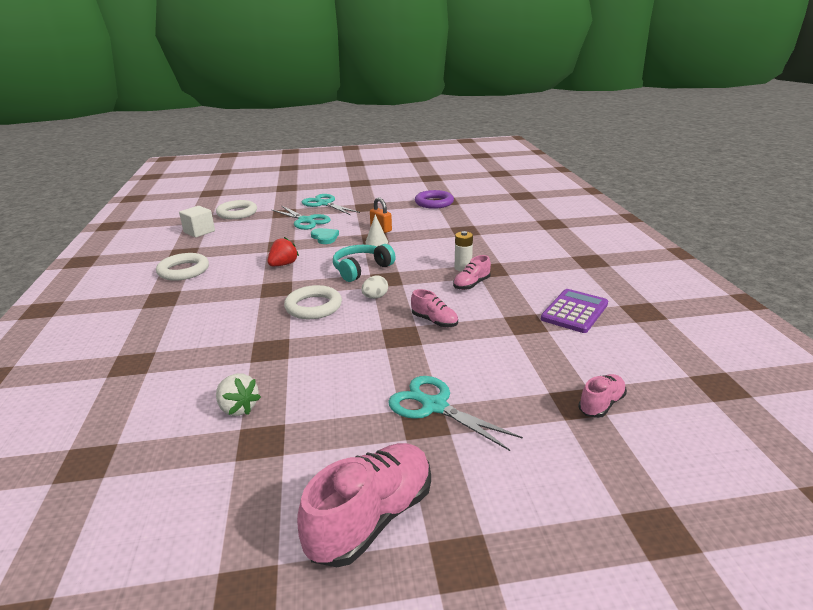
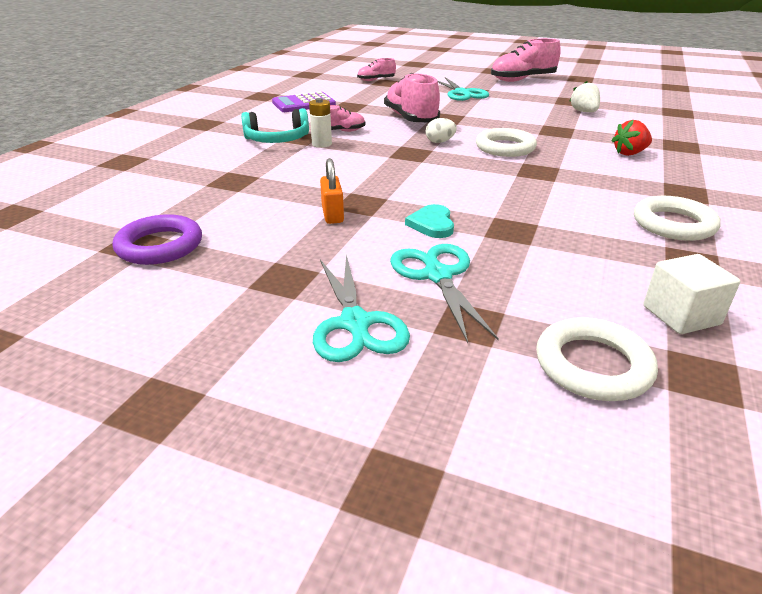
camera: 150 degrees left, 5 degrees up
(283, 264) = (519, 196): red strawberry -> red strawberry (629, 153)
(361, 269) = (426, 167): turquoise headphones -> turquoise headphones (277, 140)
(376, 242) = (367, 195): white cone -> none
(434, 321) = (411, 119): pink shoe -> pink shoe, size x1.85

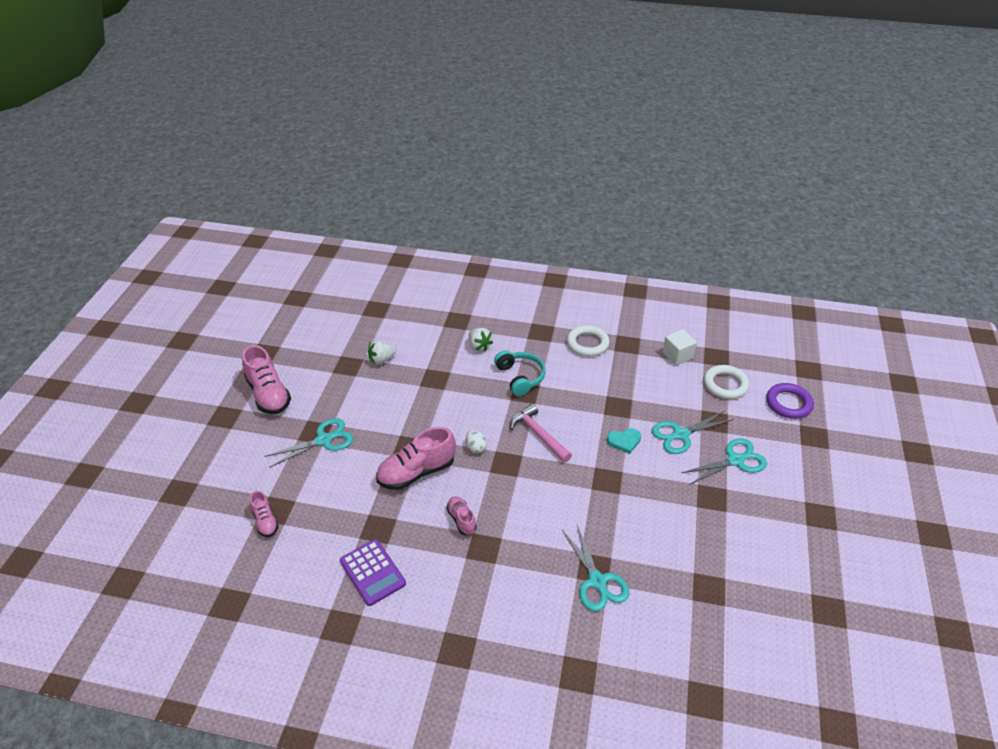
camera: 100 degrees left, 10 degrees up
(160, 246) = (705, 572): purple ring -> purple ring (788, 403)
(213, 180) = (597, 582): none -> turquoise scissors
(277, 140) = (494, 564): turquoise headphones -> turquoise headphones (520, 377)
(321, 144) = (498, 527): white battery -> none
(332, 215) = (629, 491): orange padlock -> none
(455, 172) = (538, 435): none -> pink hammer
(505, 147) = (481, 408): white ring -> none
(629, 153) = (479, 346): red strawberry -> white strawberry

